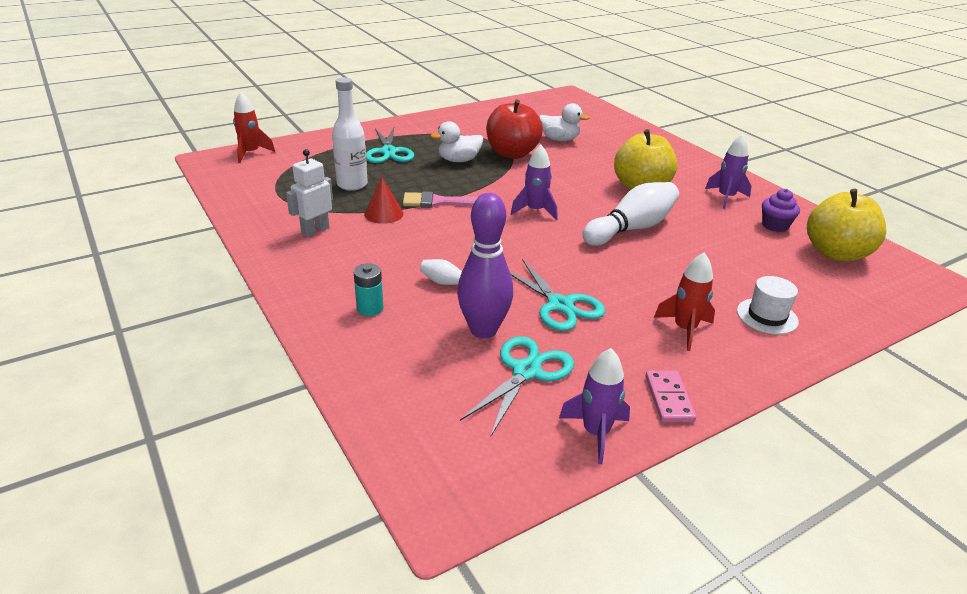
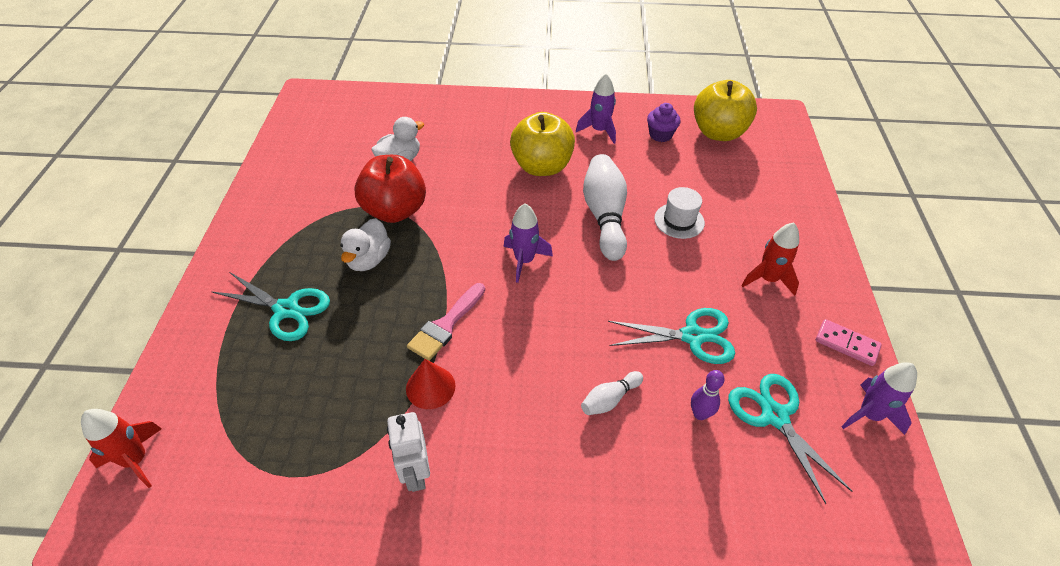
camera: 55 degrees left, 15 degrees up
(352, 185) = (336, 385): white bottle -> none
(370, 308) = (612, 492): turquoise battery -> none
(483, 330) = (700, 414): purple bowling pin -> purple bowling pin, size x0.50
(767, 316) = (775, 223): white hat -> white hat (679, 221)

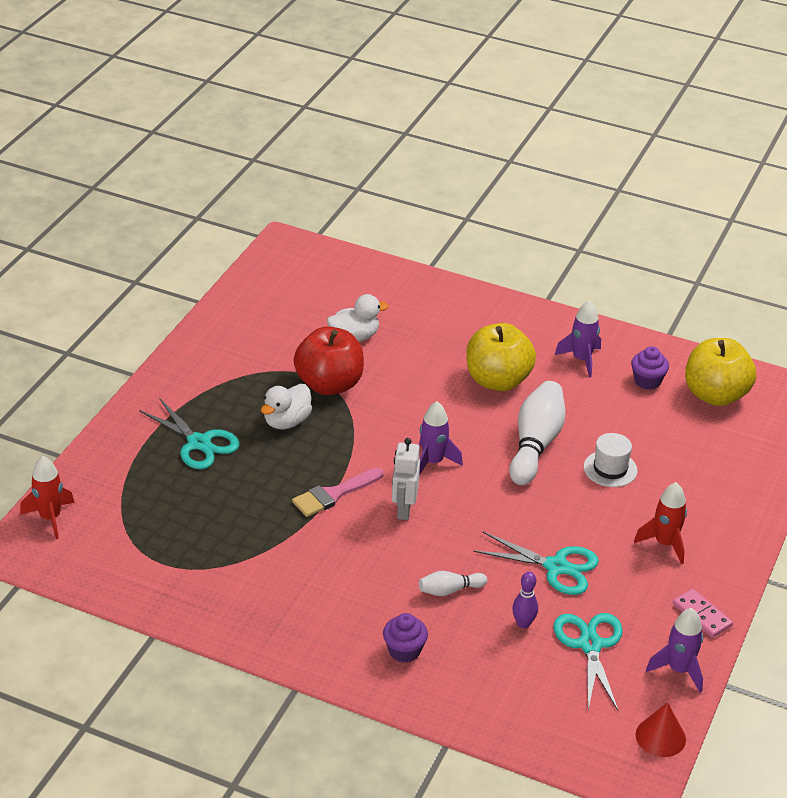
camera: 20 degrees right, 10 degrees down
(415, 473) = (261, 591): white robot -> white robot (403, 509)
(430, 387) = (299, 536): red cone -> red cone (660, 737)
(602, 496) = (404, 651): none -> purple cupcake

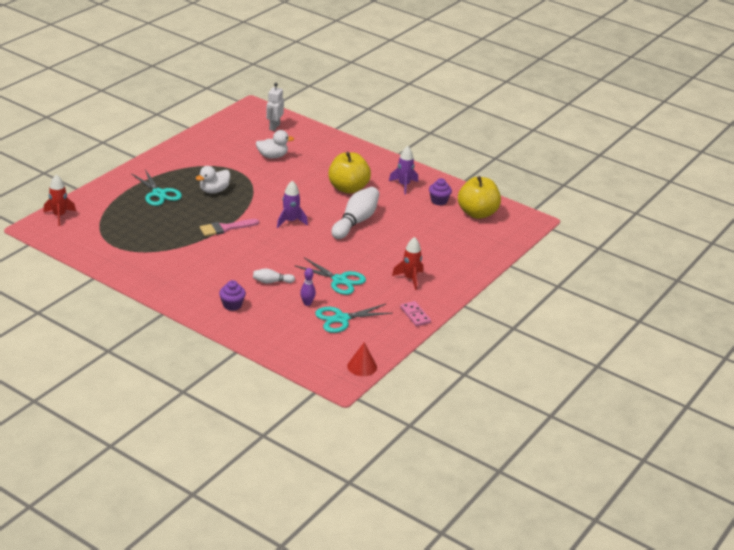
camera: 10 degrees right, 5 degrees down
(329, 384) = (247, 177): red apple -> none
(403, 509) = (263, 241): white robot -> white robot (274, 127)
(590, 645) = (341, 319): turquoise scissors -> turquoise scissors turned 120 degrees counterclockwise
(610, 469) = (395, 239): white hat -> none
(679, 670) = (388, 338): purple rocket -> none

